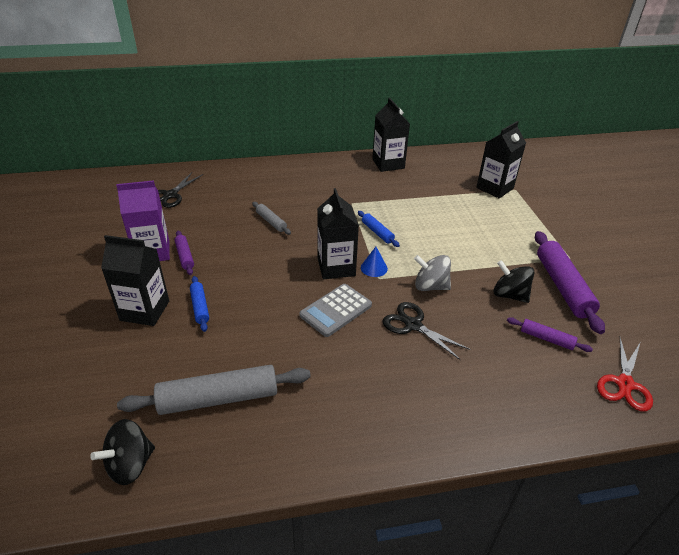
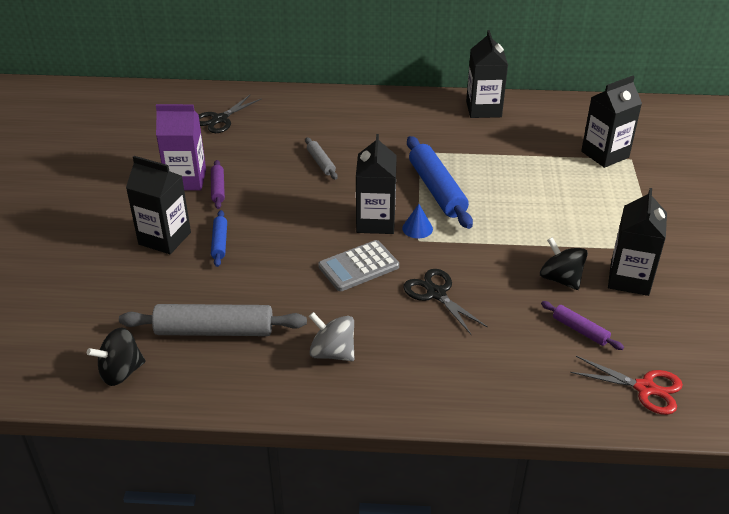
camera: 15 degrees right, 0 degrees up
(377, 232) = (437, 190): blue rolling pin -> blue rolling pin, size x1.96
(430, 286) = (473, 257): grey spinning top -> grey spinning top (332, 352)
(562, 286) = (629, 279): purple rolling pin -> black carton
(624, 384) = (645, 388): red scissors -> red scissors turned 105 degrees counterclockwise

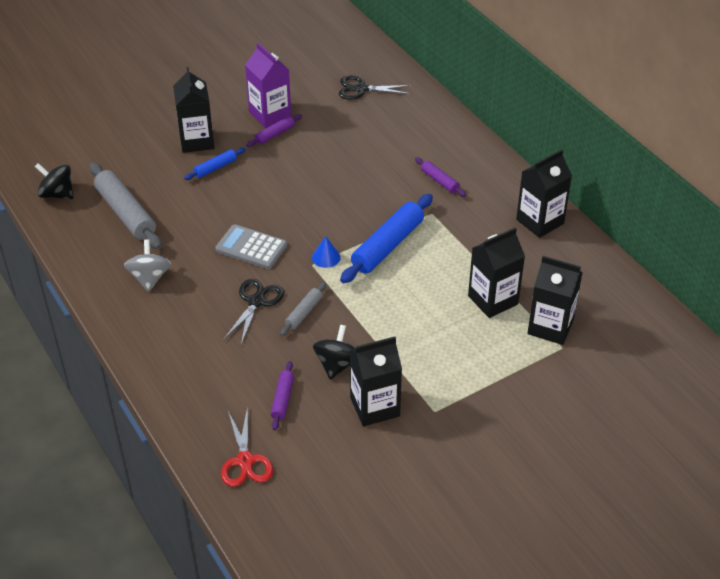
camera: 55 degrees right, 5 degrees up
(321, 163) = (359, 167): grey rolling pin -> grey rolling pin (304, 313)
(375, 222) = (312, 231): black carton -> black carton (493, 300)
(385, 132) = (439, 181): none -> purple rolling pin

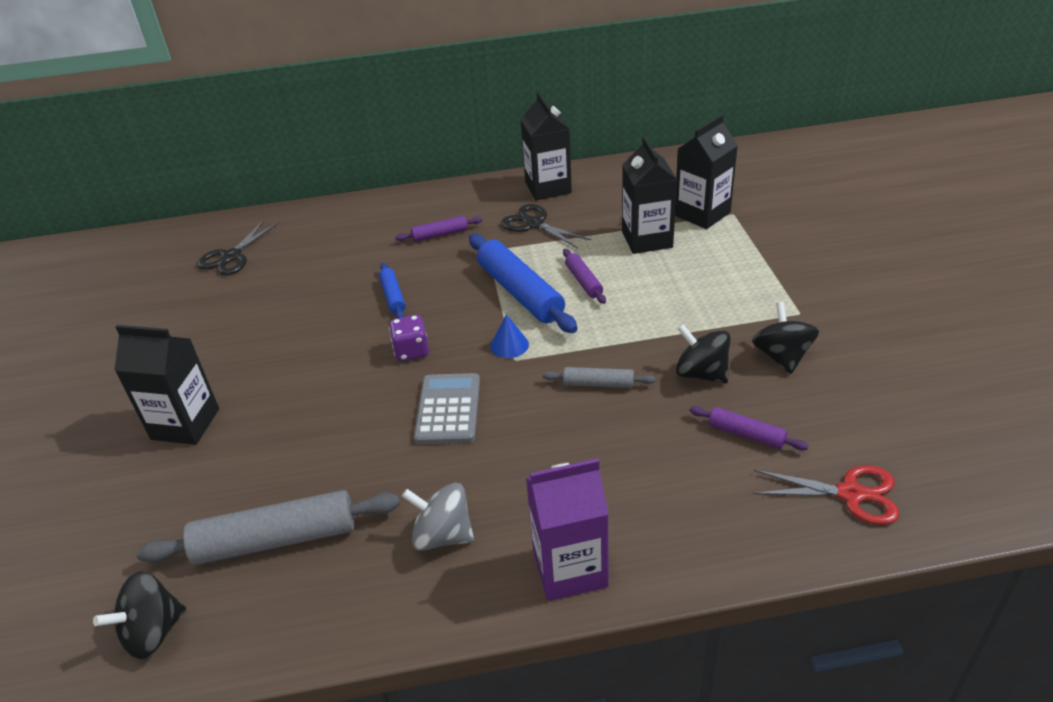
camera: 65 degrees left, 5 degrees down
(215, 168) = (260, 415): blue rolling pin -> blue rolling pin (393, 296)
(251, 247) = (448, 409): grey calculator -> grey calculator turned 135 degrees clockwise
(256, 301) = (555, 424): black scissors -> black scissors (534, 224)
(270, 114) = (201, 341): purple carton -> purple carton (570, 569)
(274, 134) = (245, 344): purple rolling pin -> purple rolling pin (583, 281)
(299, 212) = (411, 351): none -> purple dice
(304, 313) = (598, 384): grey rolling pin -> grey rolling pin turned 45 degrees counterclockwise
(374, 407) = (781, 356): black carton -> black spinning top

